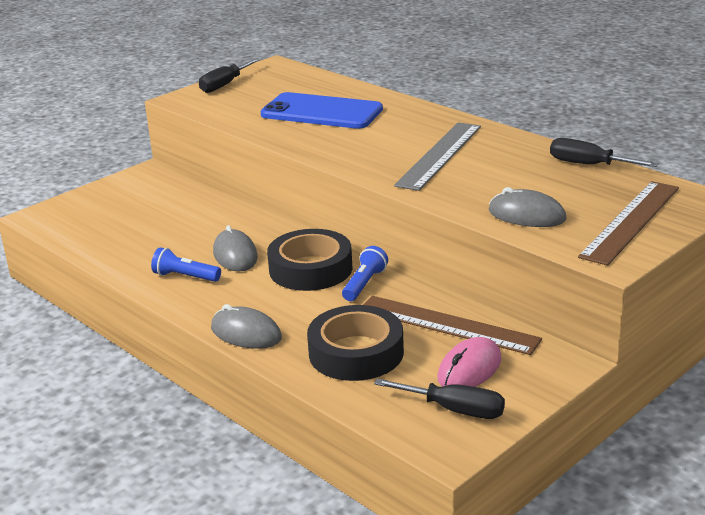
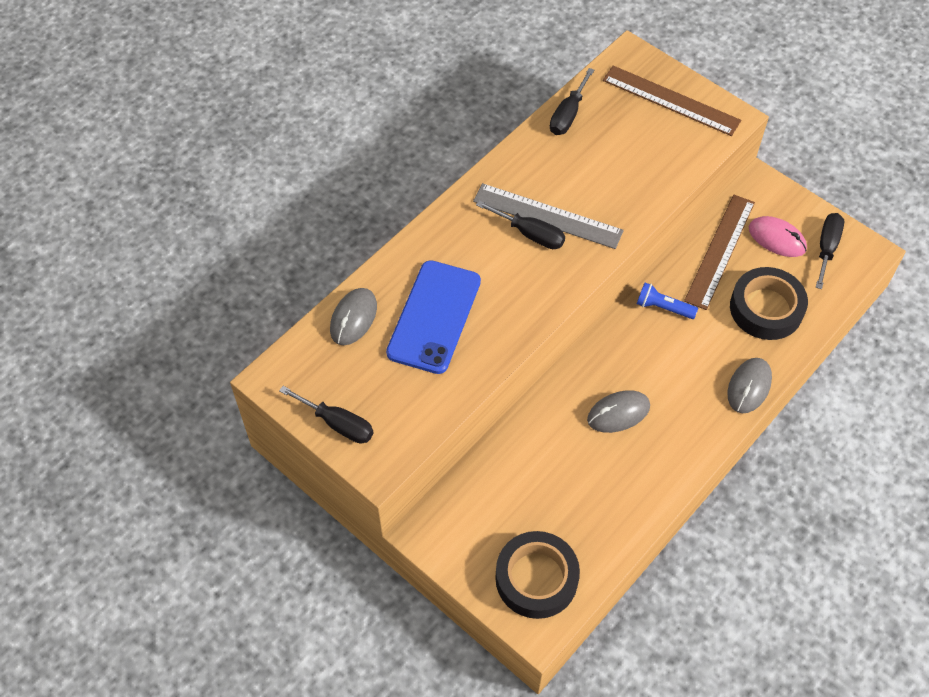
camera: 95 degrees left, 30 degrees up
(185, 277) = (661, 449): blue flashlight -> none
(310, 269) = (640, 349): black tape -> black tape (536, 578)
(415, 148) = (530, 234): none -> black screwdriver
(526, 215) = (665, 161): grey mouse -> grey mouse (353, 318)

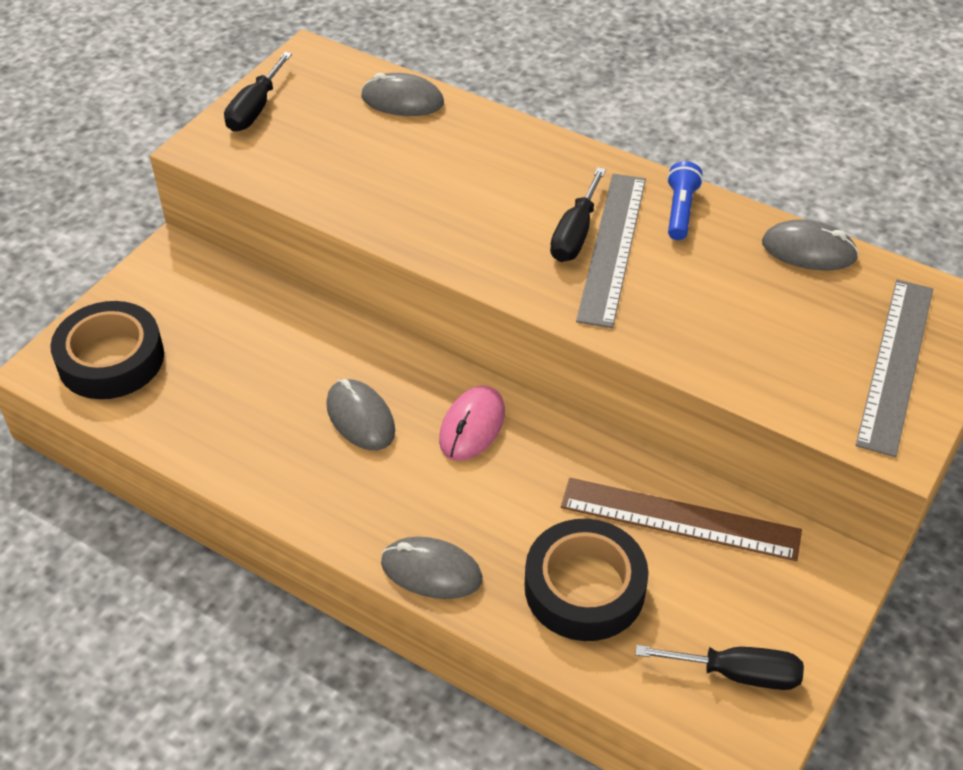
camera: 80 degrees right, 10 degrees down
(434, 317) = (418, 163): blue phone -> none
(568, 115) = (808, 250): black screwdriver -> grey mouse
(663, 308) = (550, 454): blue flashlight -> blue flashlight (680, 211)
(671, 100) = (896, 364): brown ruler -> grey ruler
(777, 238) = (732, 597): pink mouse -> pink mouse (472, 426)

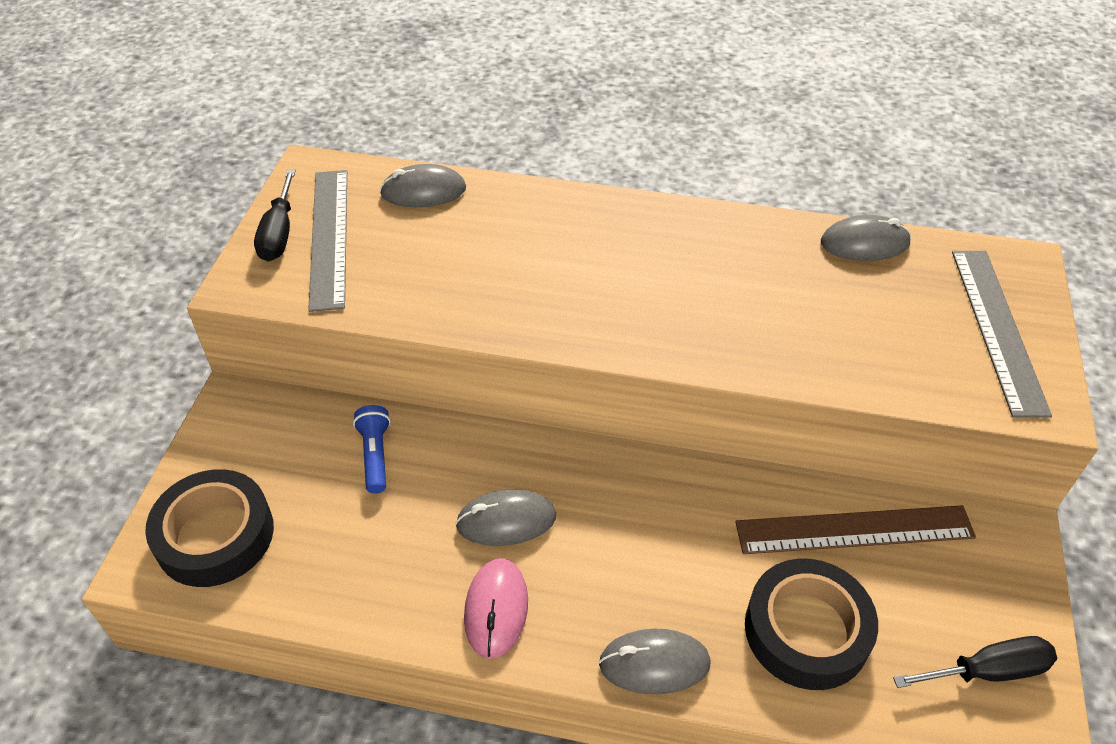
camera: 20 degrees left, 0 degrees up
(360, 418) = (506, 521): grey mouse -> grey mouse turned 45 degrees counterclockwise
(472, 426) = (618, 496): pink mouse -> pink mouse (496, 609)
(575, 234) = (653, 281): black screwdriver -> none
(612, 247) = (694, 285): grey ruler -> grey ruler (329, 237)
(680, 211) = (734, 235): blue flashlight -> blue flashlight (375, 455)

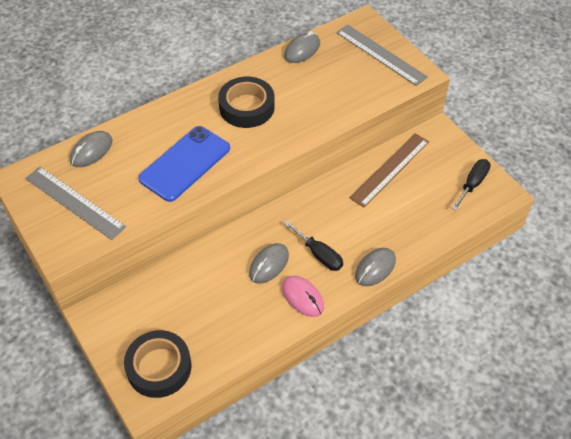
camera: 45 degrees left, 5 degrees up
(279, 233) = (47, 218): black screwdriver -> black screwdriver (319, 254)
(375, 455) = (186, 283): blue flashlight -> none
(512, 283) = (185, 163): none -> blue phone
(806, 630) = (409, 216): black tape -> black tape (247, 107)

